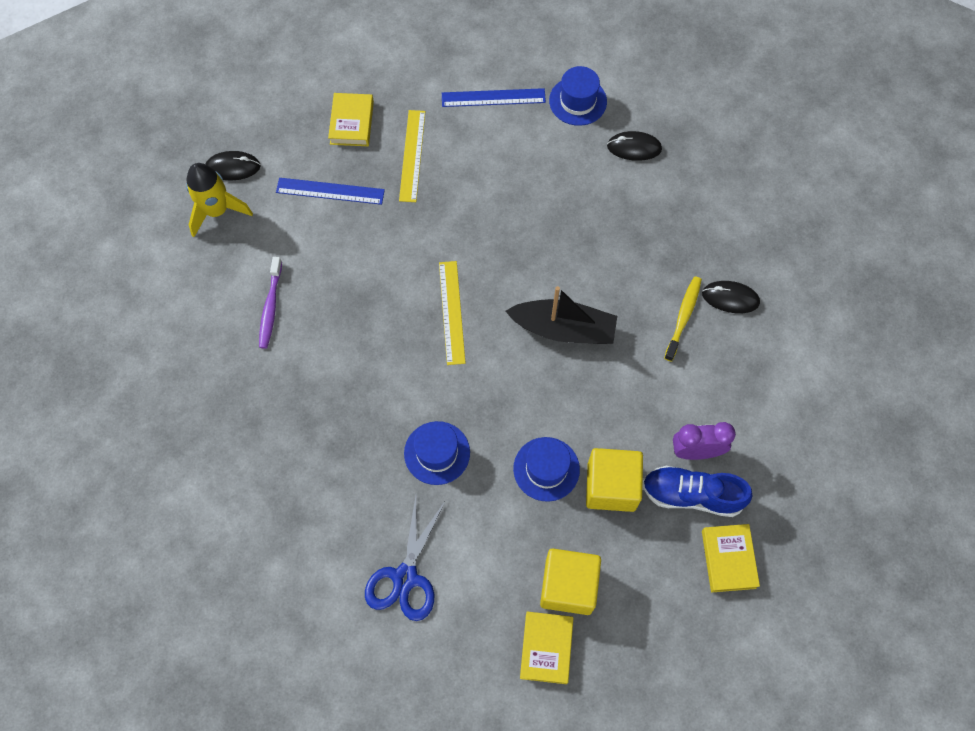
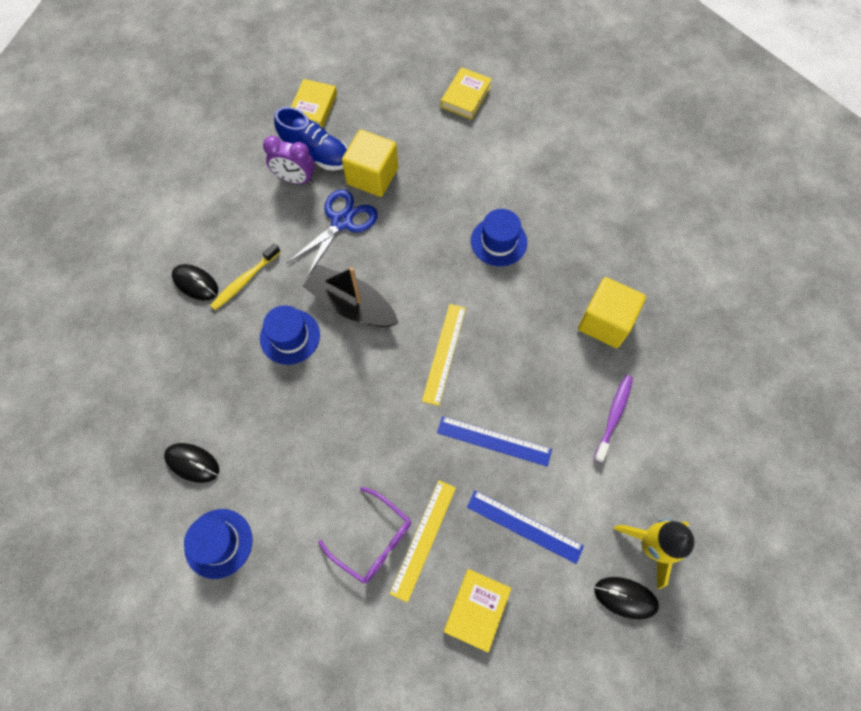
camera: 160 degrees left, 0 degrees up
(405, 577) = (551, 166): blue scissors -> blue scissors (342, 222)
(453, 142) = (373, 540): none -> purple glasses
(493, 97) = (307, 583): blue ruler -> blue ruler (494, 441)
(546, 469) = (416, 203): blue hat -> blue hat (290, 336)
(568, 586) = (434, 126): yellow cube -> yellow cube (605, 322)

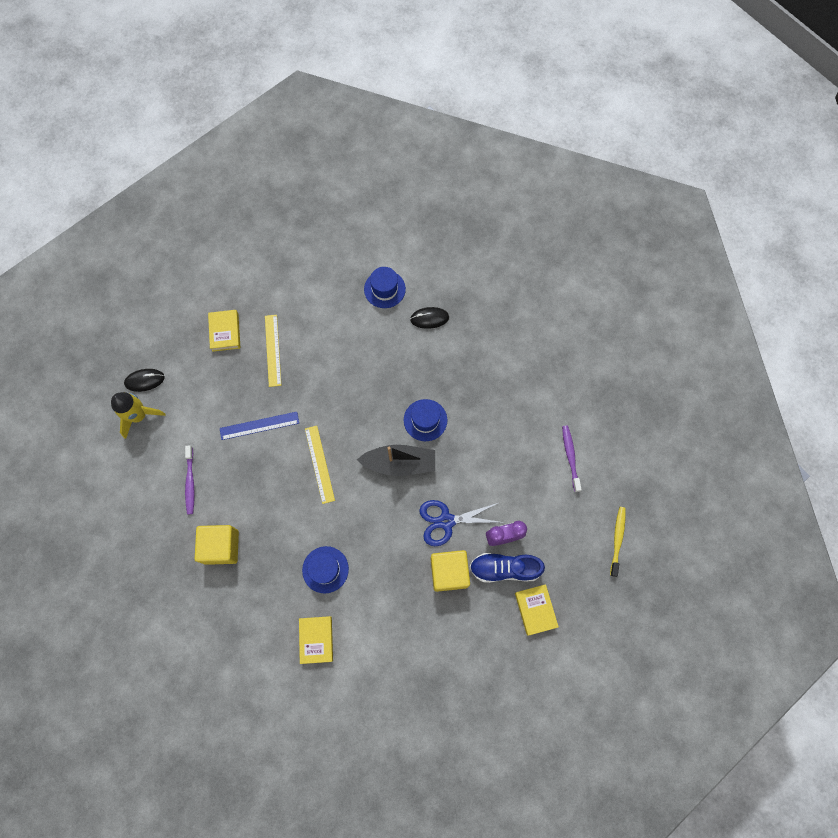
camera: 150 degrees right, 5 degrees up
(167, 214) = (570, 457): none -> purple toothbrush
(195, 283) = (512, 420): black mouse -> none
(245, 280) = (481, 440): yellow toothbrush -> yellow toothbrush (617, 540)
(342, 222) = (446, 521): blue scissors -> blue scissors turned 75 degrees clockwise
(373, 540) = (301, 335): purple glasses -> none
(466, 97) = (421, 695): yellow book -> yellow book (316, 639)
(524, 526) = (218, 387): blue ruler -> none

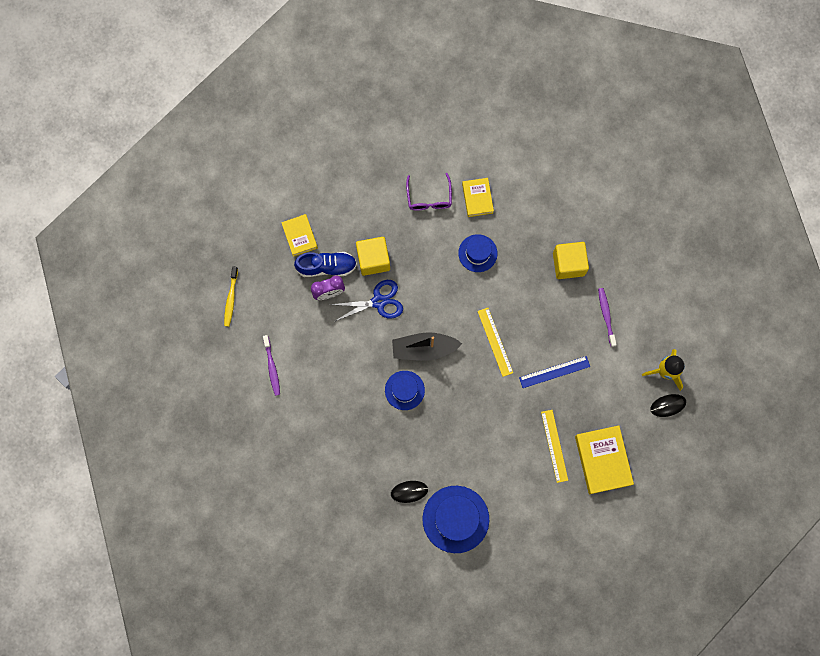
camera: 175 degrees right, 5 degrees up
(225, 332) = (603, 460): yellow book -> yellow book, size x1.62
(375, 646) = (429, 198): none -> purple glasses
(384, 289) = (455, 519): blue hat -> blue hat, size x1.64

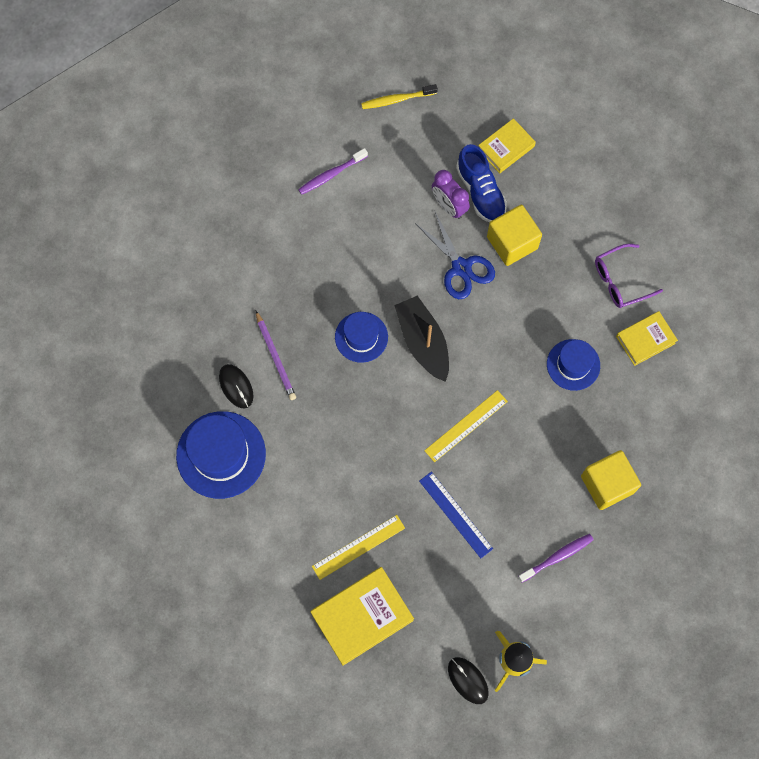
camera: 70 degrees right, 5 degrees down
(397, 456) = (275, 357): none -> purple pencil

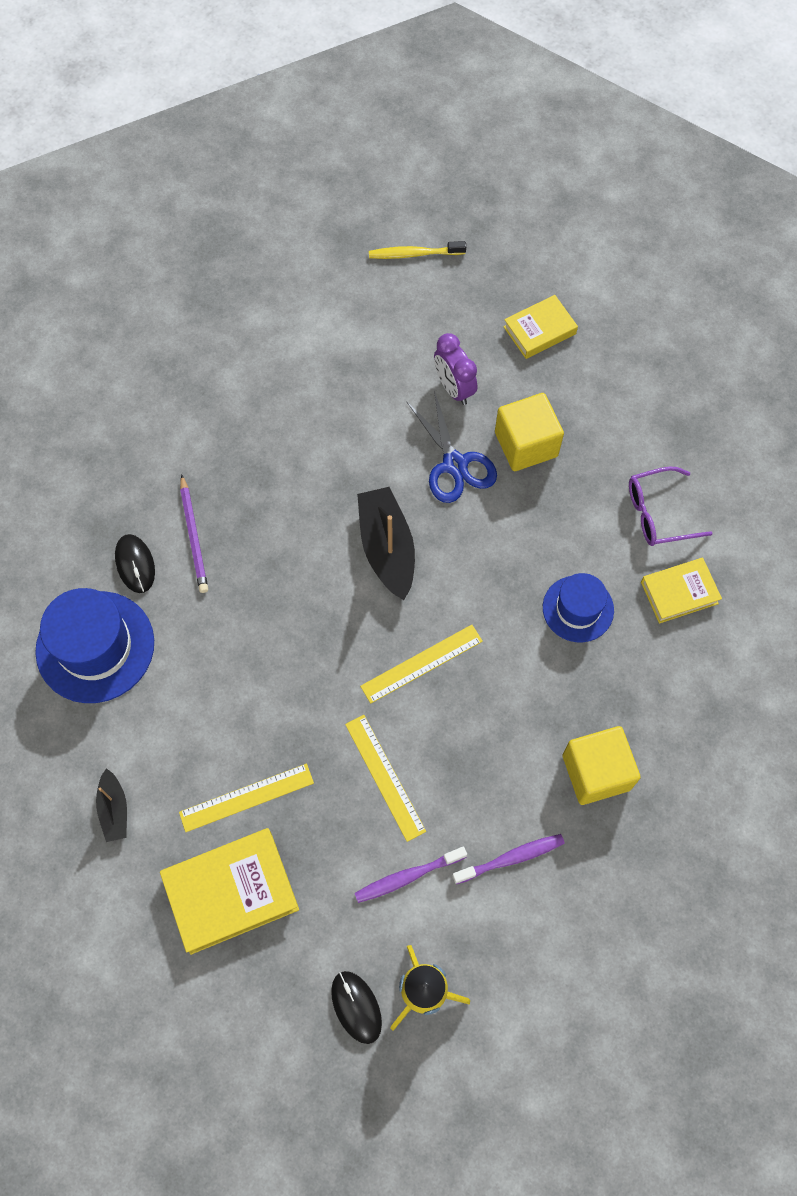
camera: 10 degrees right, 5 degrees down
(264, 572) = (114, 809): none -> black boat
(331, 174) = (314, 328): purple toothbrush -> purple toothbrush (408, 876)
(361, 337) = (309, 529): blue hat -> none
(455, 514) = (384, 777): blue ruler -> yellow ruler
(480, 192) = (497, 377): blue shoe -> none

